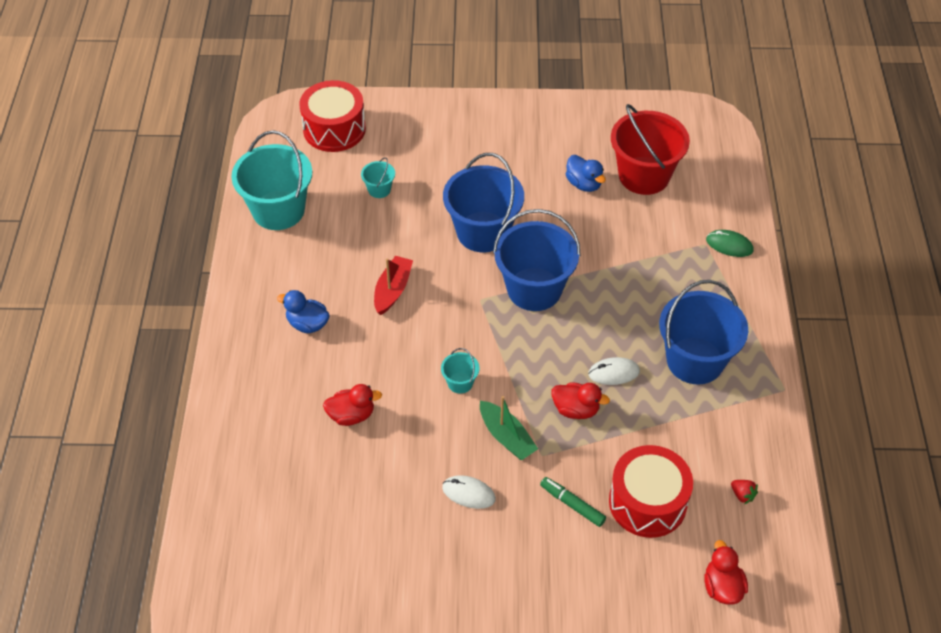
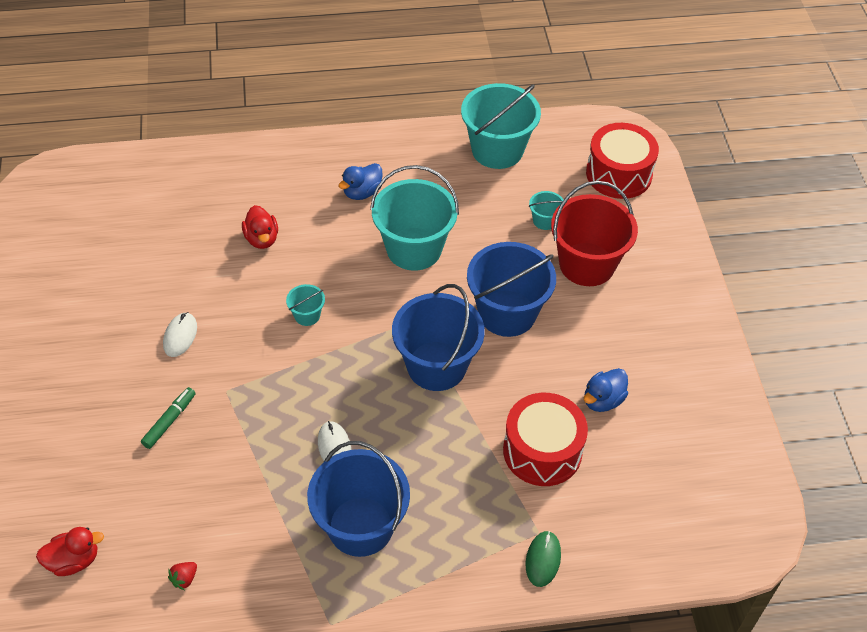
camera: 80 degrees right, 0 degrees up
(307, 324) = (362, 192): blue duck -> blue duck turned 150 degrees counterclockwise
(392, 290) = (414, 249): red boat -> turquoise bucket
(506, 437) = (246, 359): green boat -> none
(576, 409) = (283, 416): red duck -> none
(644, 176) = (634, 461): red bucket -> red bucket (587, 264)
(647, 502) = (173, 487): red drum -> red drum (542, 451)

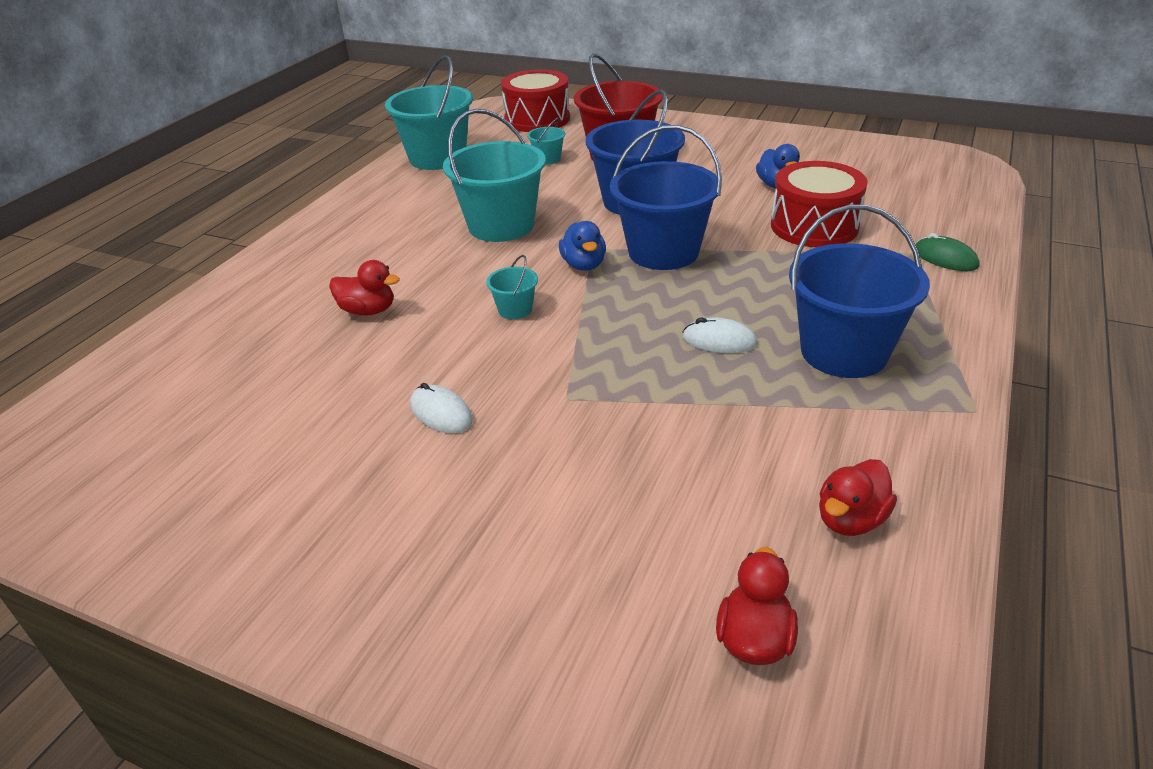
camera: 55 degrees left, 15 degrees down
(169, 421) = (572, 461): green marker -> none
(184, 579) = (850, 520): red strawberry -> red duck
(362, 192) = (390, 234): blue duck -> blue duck (584, 265)

